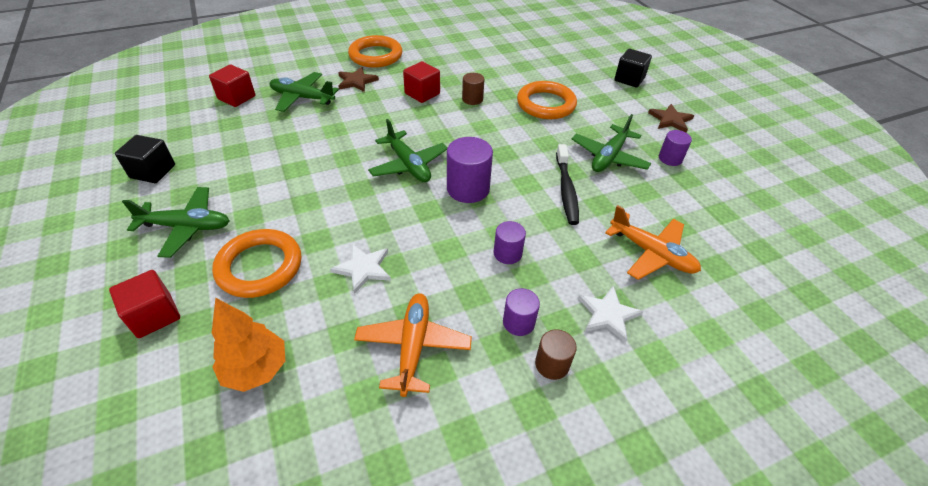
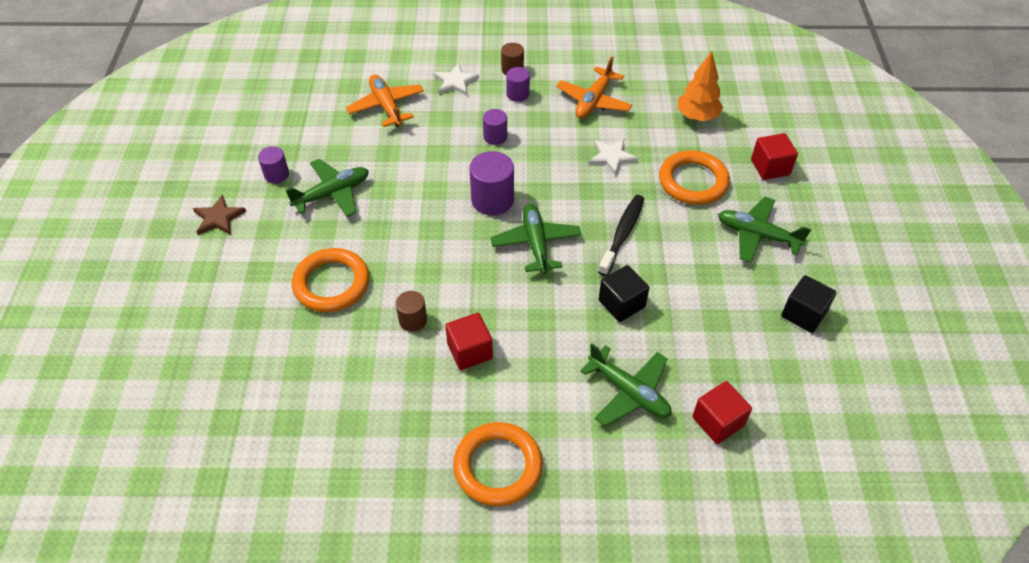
camera: 155 degrees left, 5 degrees up
(356, 81) = (547, 407): brown star -> none
(566, 190) = (404, 173): black toothbrush -> black toothbrush (622, 234)
(629, 79) = (188, 294): black cube -> black cube (621, 304)

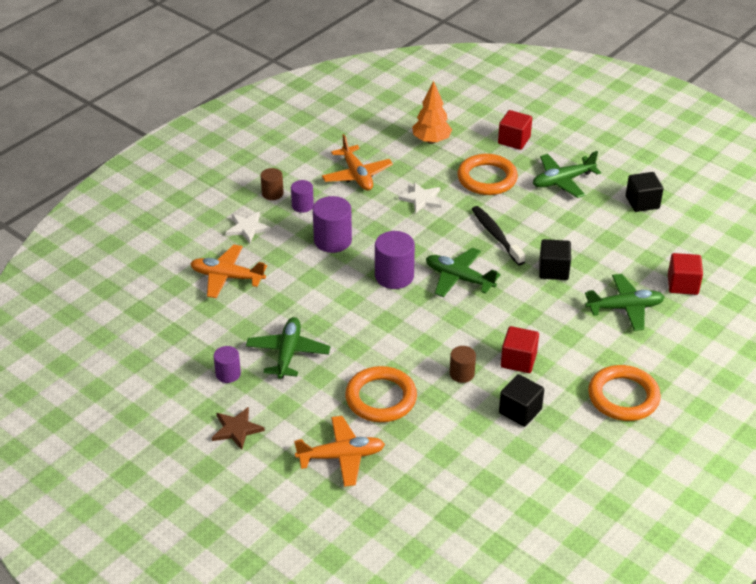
camera: 50 degrees left, 10 degrees down
(239, 300) = (341, 456): none -> orange plane
(402, 393) = (520, 411): none -> black cube
(495, 137) = (332, 241): purple cylinder -> purple cylinder, size x1.68

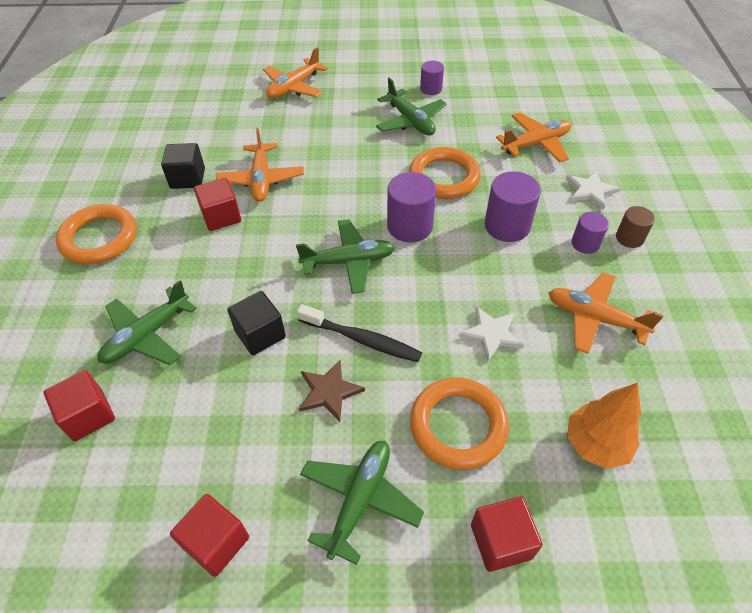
camera: 140 degrees right, 10 degrees up
(236, 429) = (379, 67): brown star -> brown star (329, 391)
(381, 398) = (307, 130): orange ring -> orange ring (444, 177)
(462, 374) = (261, 179): brown cylinder -> orange plane
(642, 202) = (216, 542): black cube -> red cube

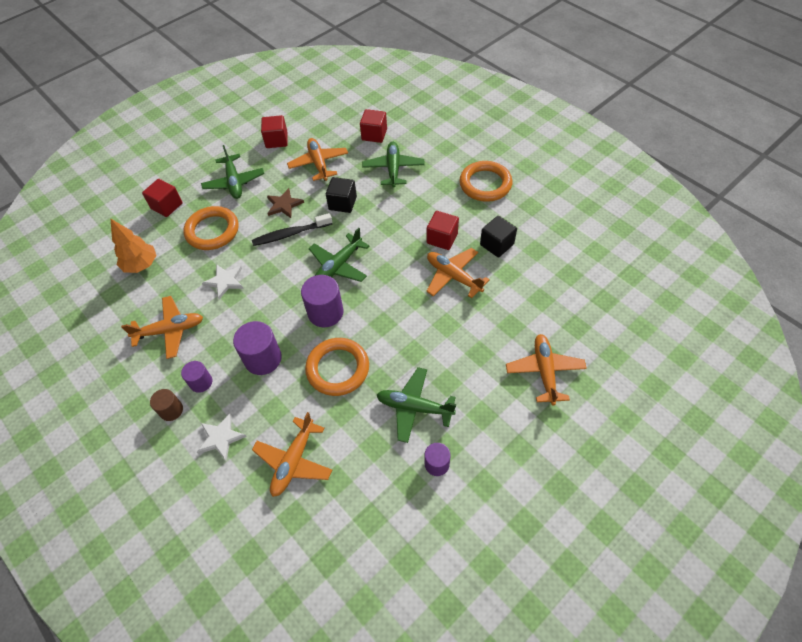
camera: 140 degrees right, 5 degrees up
(215, 426) = (319, 164): none -> orange plane

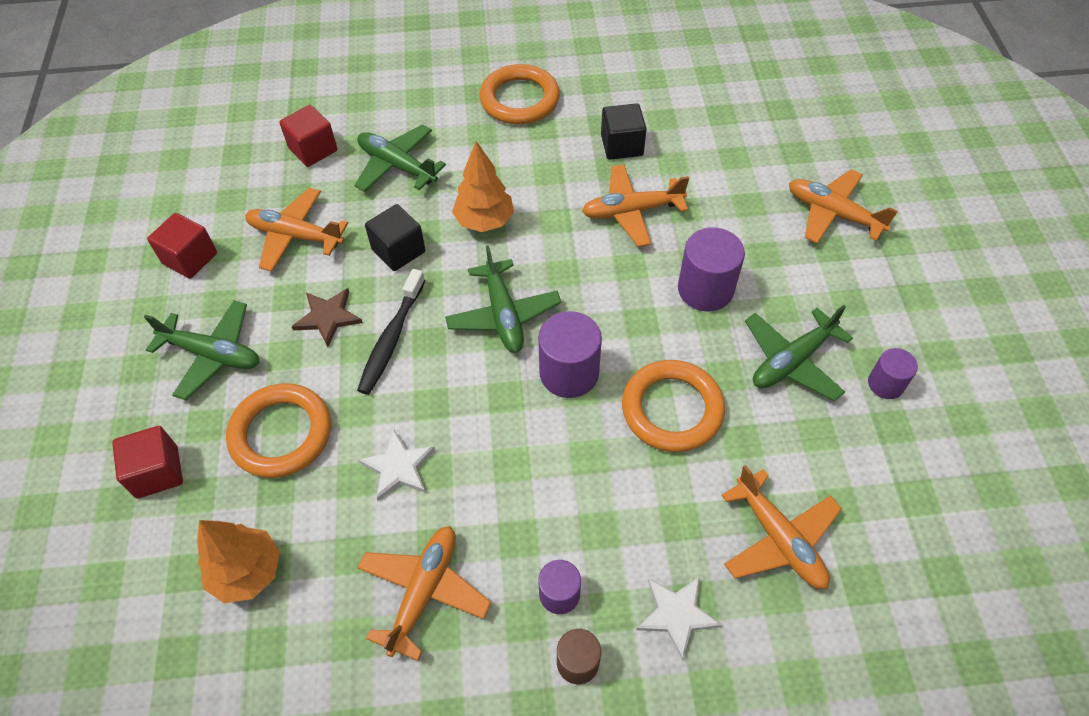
camera: 55 degrees left, 0 degrees up
(263, 359) = (583, 490): purple cylinder -> purple cylinder (705, 289)
(390, 222) = (484, 221): none -> orange tree
(442, 238) = (563, 187): red cube -> none

